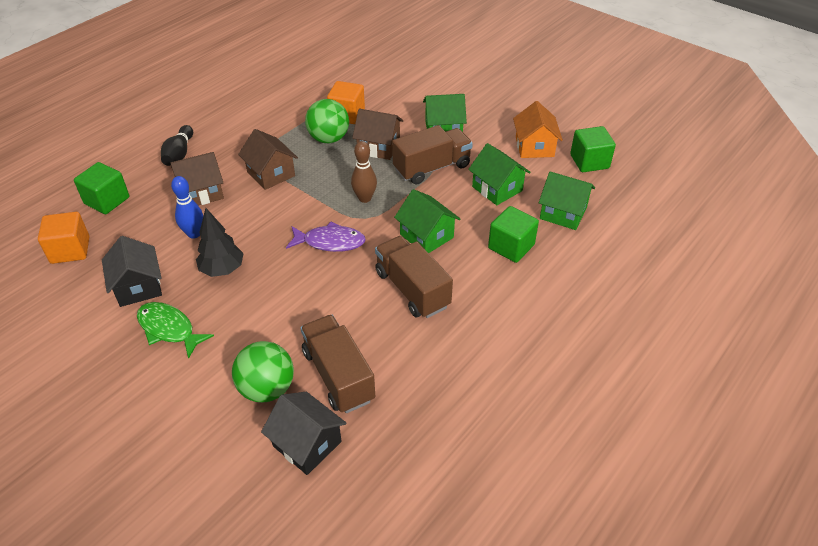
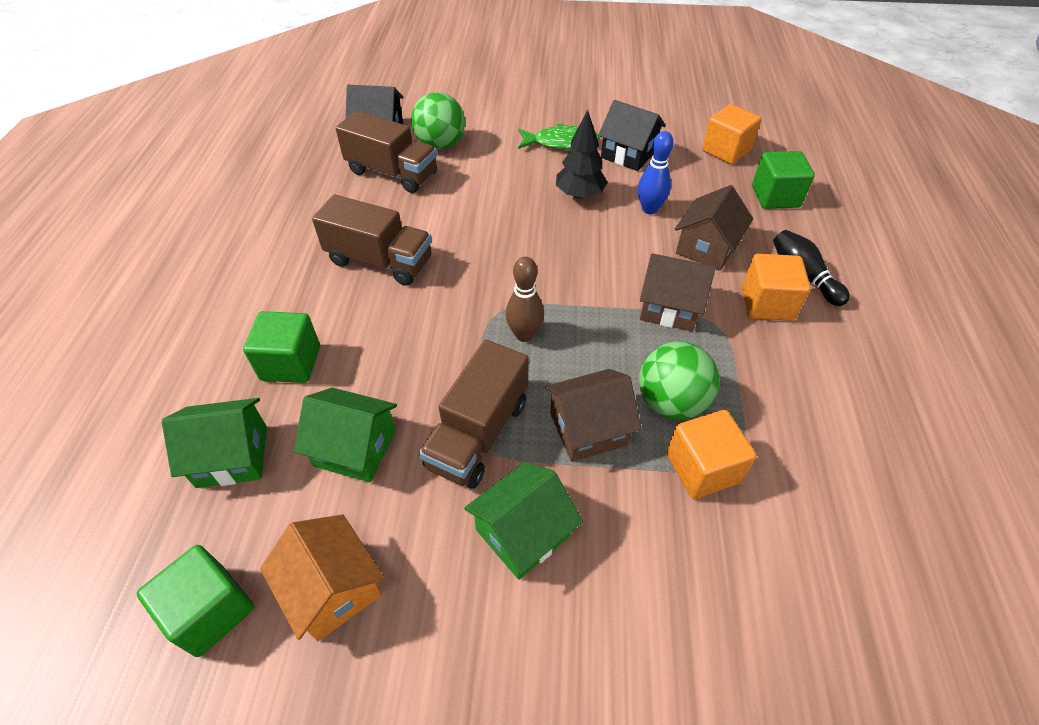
camera: 145 degrees right, 5 degrees up
(220, 152) = (767, 303): none -> orange cube
(330, 242) = (509, 265): purple fish -> none
(426, 236) = (407, 324): green house -> none

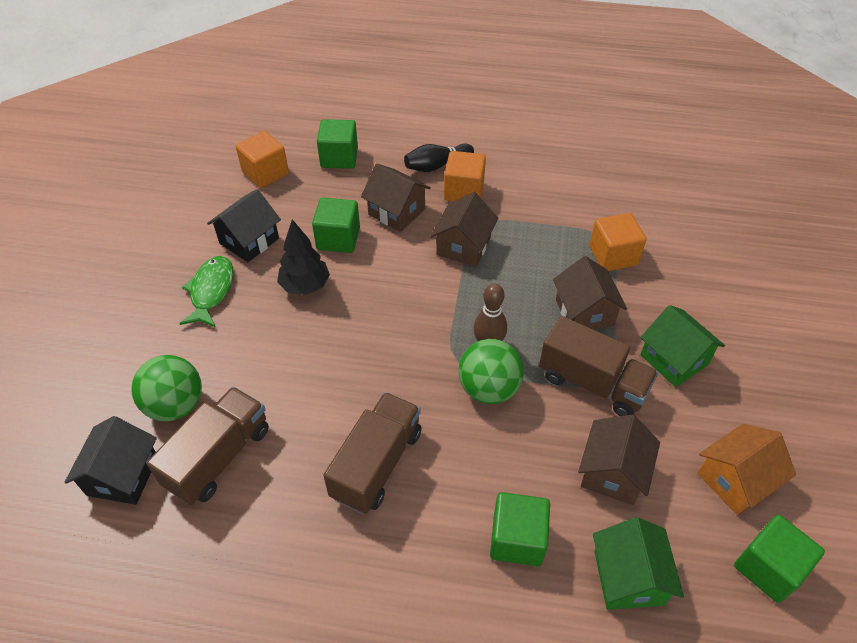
camera: 85 degrees left, 0 degrees up
(355, 448) = (612, 473): green house -> brown house
(649, 209) = (338, 239): blue bowling pin -> green cube
(671, 402) = (558, 262): green ball -> green ball (488, 388)

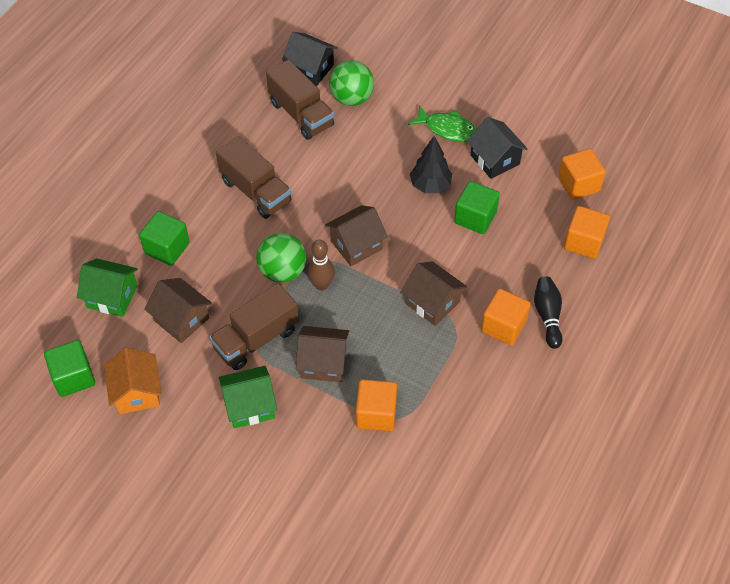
camera: 110 degrees right, 5 degrees up
(339, 158) = (583, 242): green cube -> orange cube
(396, 212) = (494, 266): brown house -> brown house (356, 245)

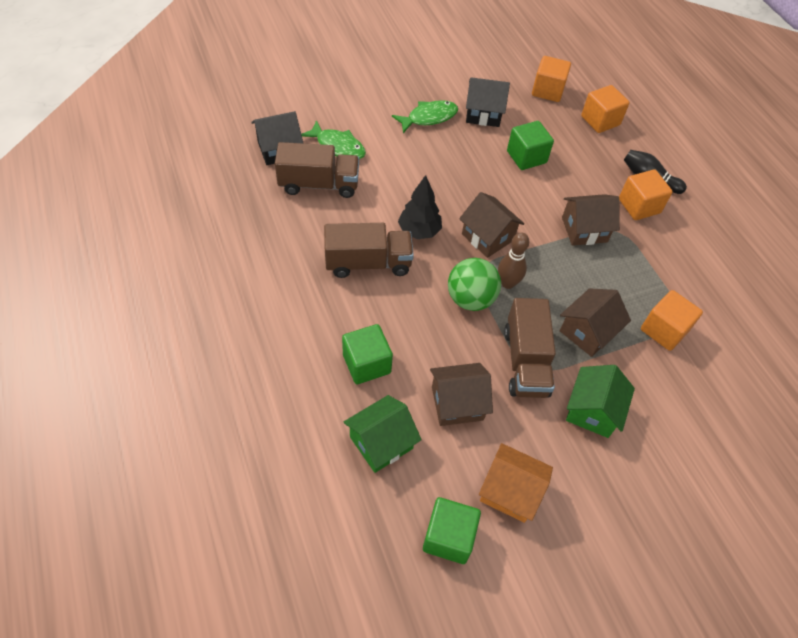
camera: 55 degrees left, 0 degrees up
(351, 98) = (338, 146): green ball -> green fish
(356, 245) = (487, 237): brown house -> brown house turned 45 degrees counterclockwise
(430, 185) = (472, 160): black tree -> black tree (419, 231)

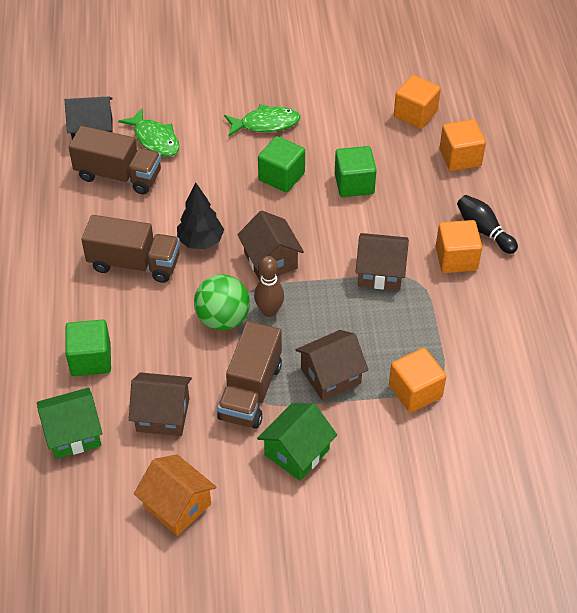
camera: 20 degrees right, 5 degrees down
(448, 537) = (99, 530): green cube -> green cube (281, 176)
(483, 114) = (328, 129): black house -> none

